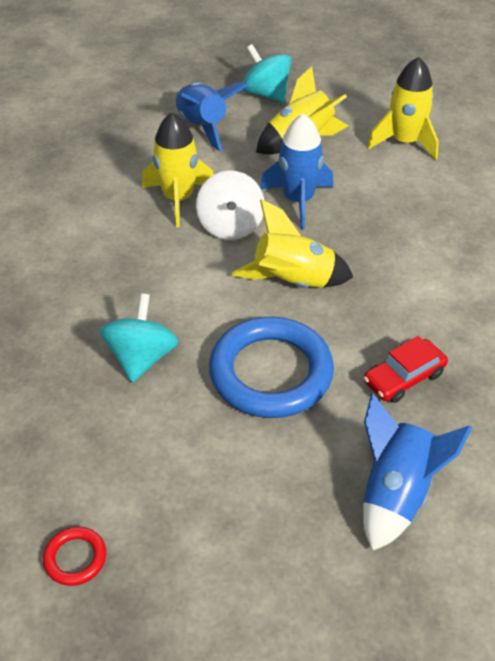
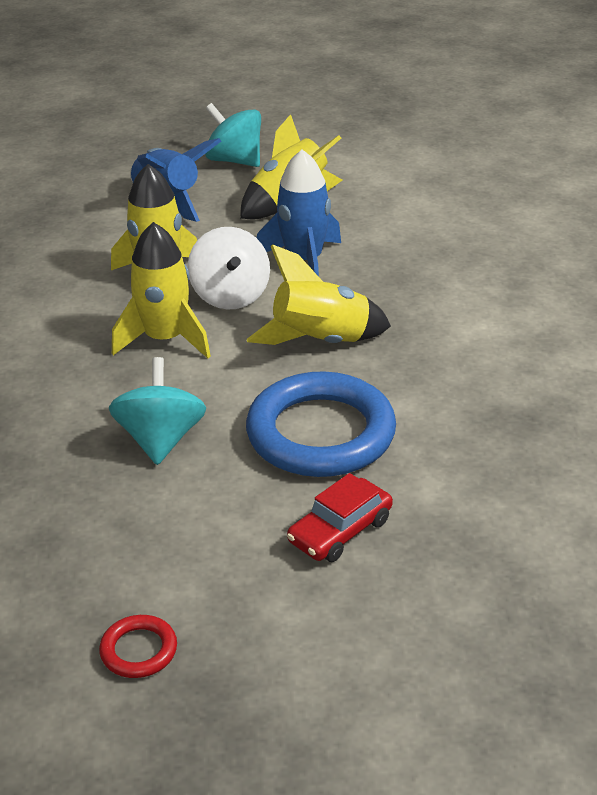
camera: 10 degrees left, 10 degrees down
(396, 493) = (499, 529): blue rocket -> none
(403, 377) = (476, 417): red car -> red car (340, 531)
(404, 142) = (411, 190): yellow rocket -> yellow rocket (165, 339)

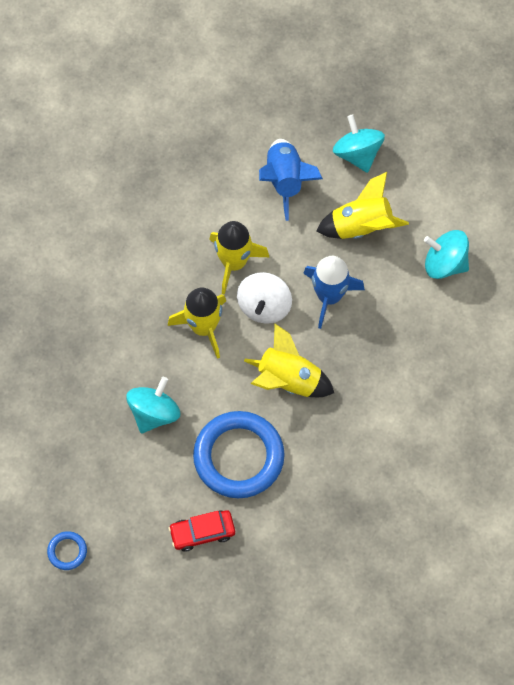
camera: 30 degrees right, 30 degrees up
(139, 650) = (67, 551): red ring -> blue ring
(411, 196) = (444, 264): none -> turquoise spinning top

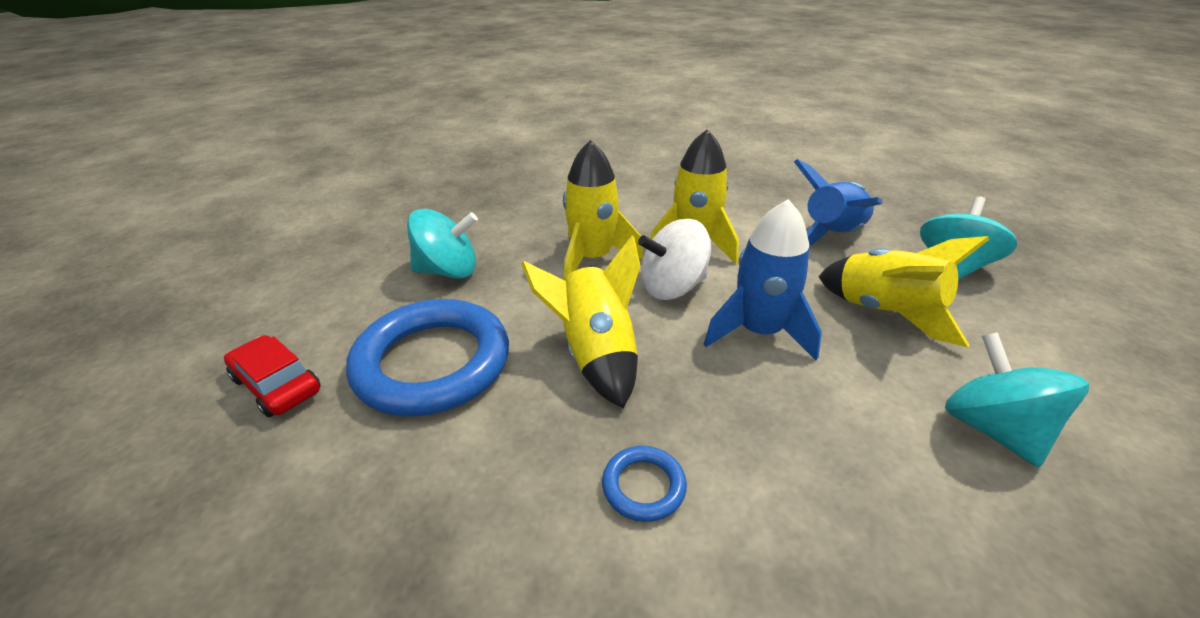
camera: 55 degrees right, 30 degrees down
(67, 551) = (210, 286): blue ring -> blue ring (643, 486)

